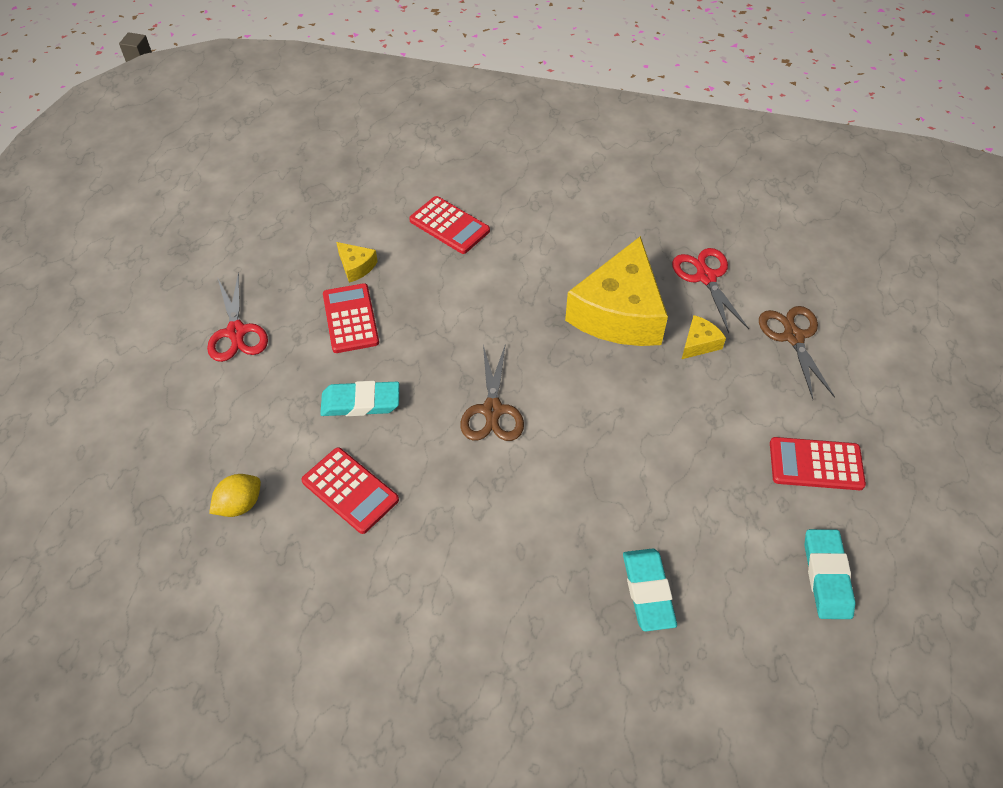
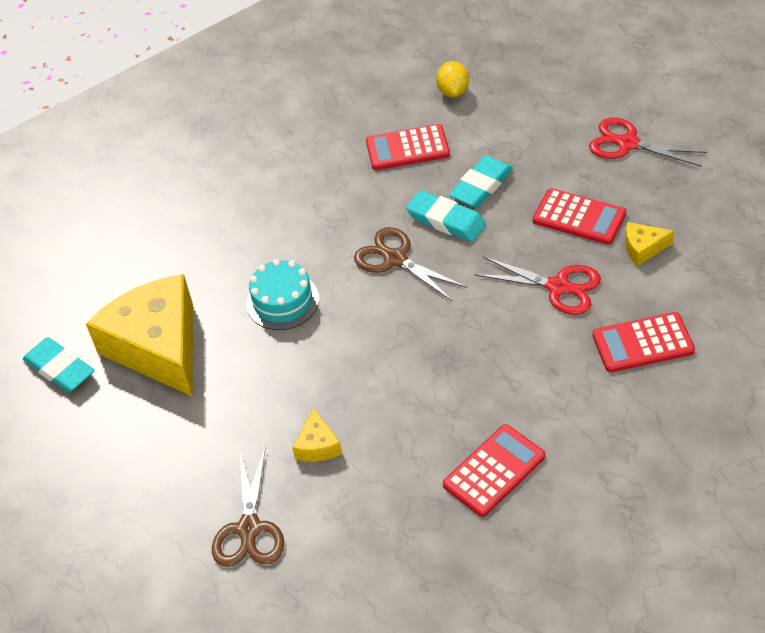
camera: 135 degrees right, 5 degrees down
(604, 459) = (283, 301): none -> turquoise cake
(619, 313) = (409, 408): yellow cheese -> yellow cheese (158, 347)
(648, 591) = (166, 261): turquoise eraser -> turquoise eraser (446, 220)
(706, 277) = (383, 513): red scissors -> red scissors (558, 287)
(793, 337) = (249, 528): brown scissors -> brown scissors turned 60 degrees clockwise
(816, 464) = (132, 436): red calculator -> red calculator (494, 471)

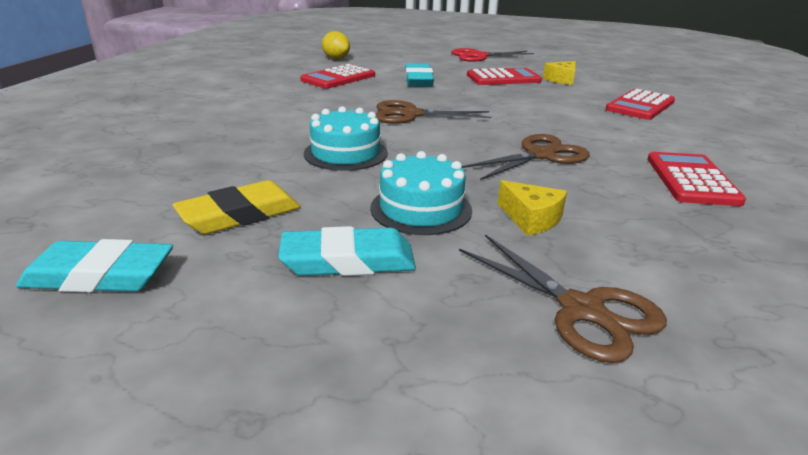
camera: 45 degrees left, 20 degrees down
(158, 347) = (240, 215): yellow cheese -> yellow eraser
(263, 398) = (421, 209): none -> turquoise cake
(422, 378) = (540, 155): none -> brown scissors
(446, 220) = (419, 94): turquoise eraser -> turquoise eraser (348, 260)
(558, 287) = (545, 100): red scissors -> none

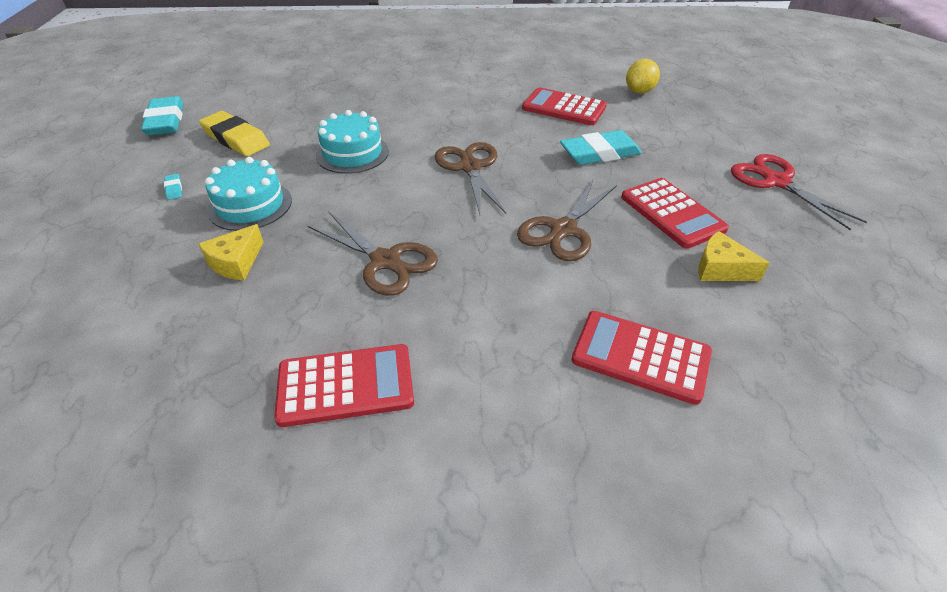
camera: 75 degrees right, 15 degrees up
(348, 260) = (174, 189): turquoise eraser -> turquoise eraser, size x0.42
(581, 310) = (98, 292): brown scissors -> brown scissors (563, 230)

